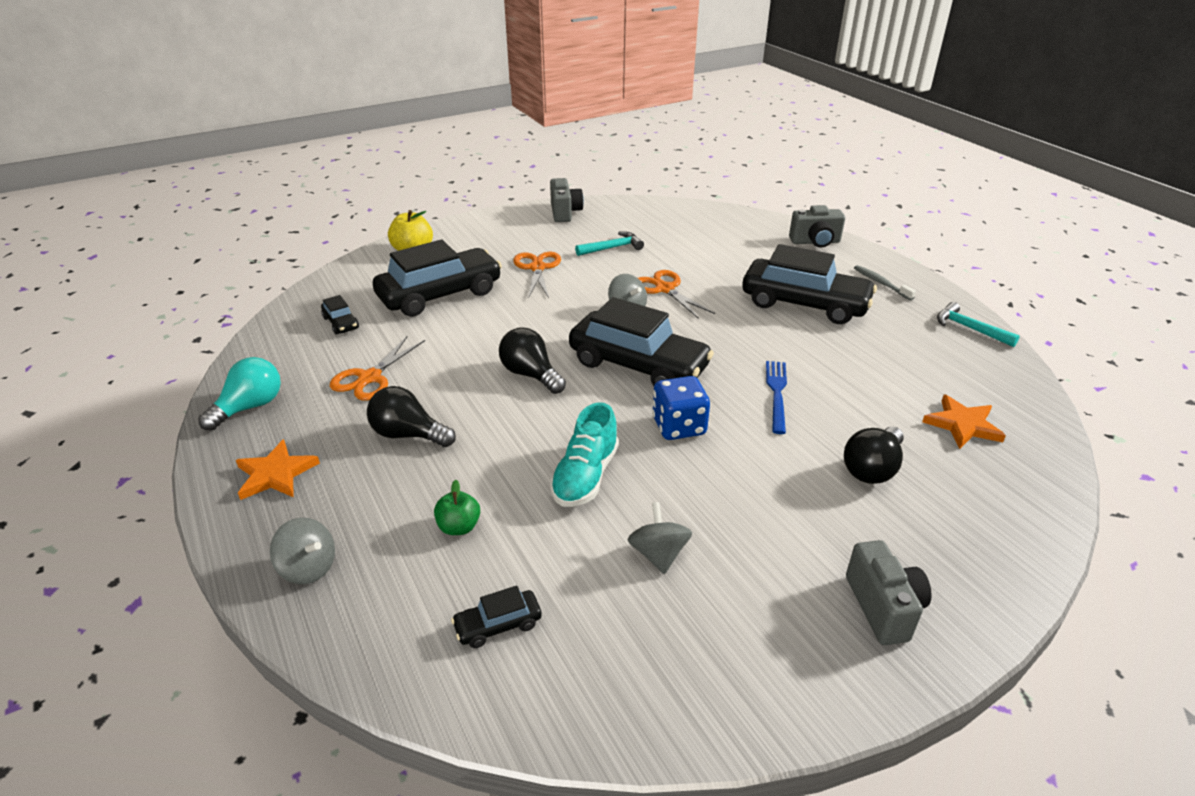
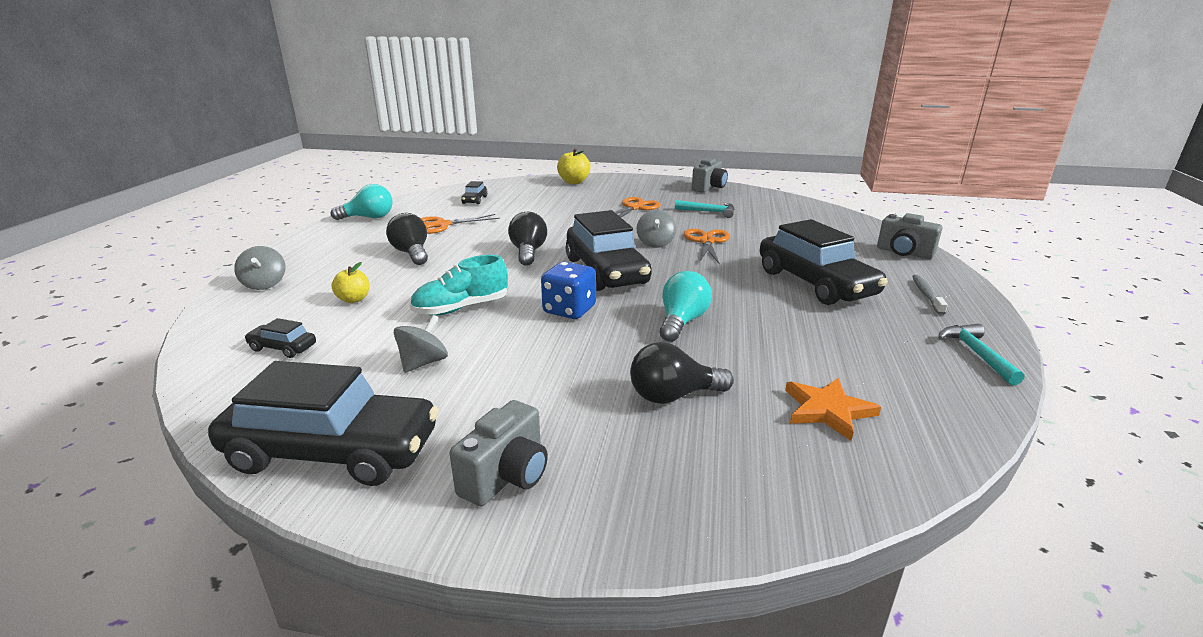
camera: 40 degrees right, 10 degrees down
(275, 474) = (326, 245): orange star -> none
(440, 294) = (550, 203): black car -> black car (333, 451)
(459, 527) = (354, 299): green apple -> yellow apple
(777, 393) = (682, 322): blue fork -> turquoise light bulb

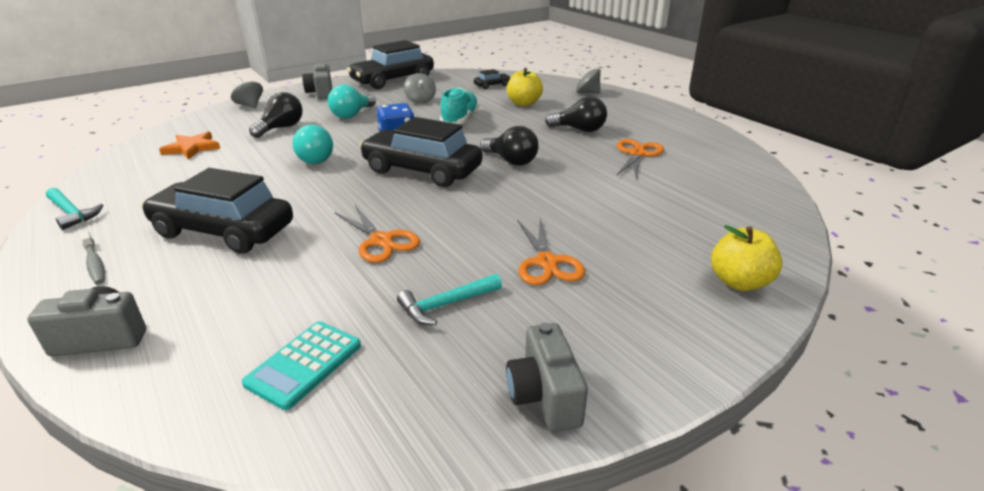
camera: 135 degrees right, 5 degrees up
(354, 299) = (523, 103): yellow apple -> yellow apple, size x1.52
(368, 218) = (702, 136): turquoise light bulb -> turquoise light bulb (352, 115)
(474, 200) = (712, 189): black car -> none
(655, 243) = (429, 214): grey spinning top -> grey spinning top (250, 105)
(795, 217) = (304, 364): none -> turquoise calculator

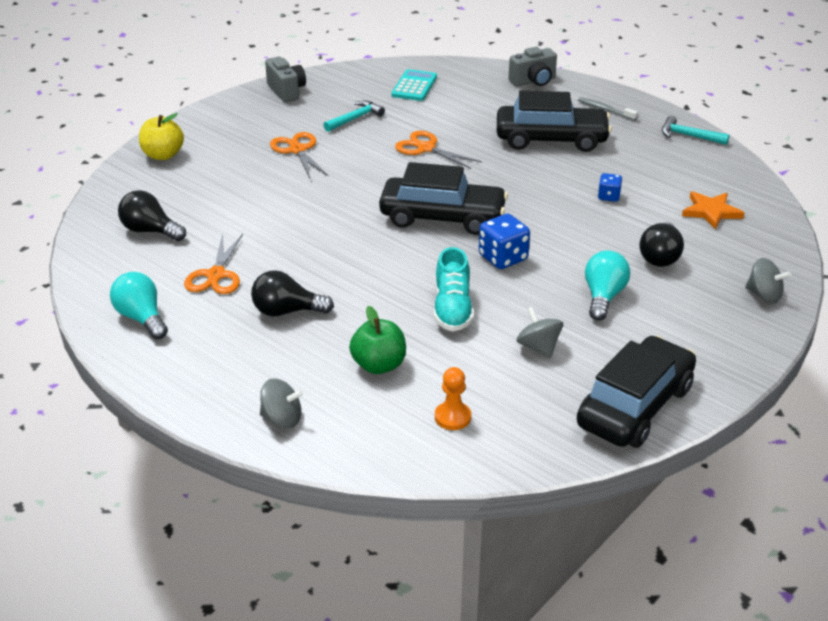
camera: 165 degrees right, 5 degrees up
(255, 168) = (608, 196): none -> blue dice
(315, 158) = (565, 217): turquoise light bulb -> turquoise light bulb (141, 318)
(321, 93) = (704, 342): grey camera -> none
(492, 85) = (452, 417): black car -> orange pawn
(511, 161) = (356, 243): black light bulb -> black light bulb (150, 231)
(523, 103) = (379, 365): yellow apple -> green apple

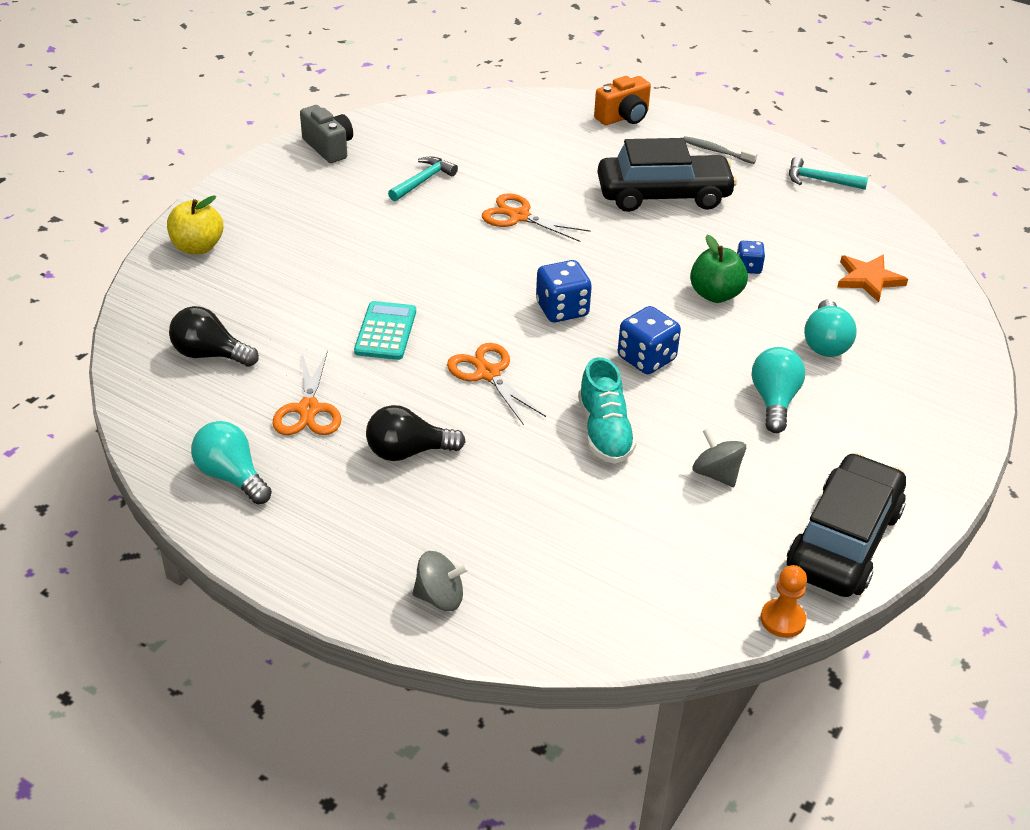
camera: 10 degrees left, 5 degrees up
(297, 150) = (363, 229): orange scissors -> orange scissors (488, 373)
(379, 365) = (537, 514): green apple -> green apple (715, 294)
(414, 86) = (483, 132): turquoise calculator -> turquoise calculator (385, 331)
(442, 217) = (562, 309): black car -> blue dice
(452, 417) = (640, 575): orange pawn -> orange pawn (782, 620)
(533, 81) = (623, 117): grey camera -> orange camera
(660, 257) = (825, 343): black light bulb -> turquoise light bulb
(764, 295) = (952, 384): grey spinning top -> none

